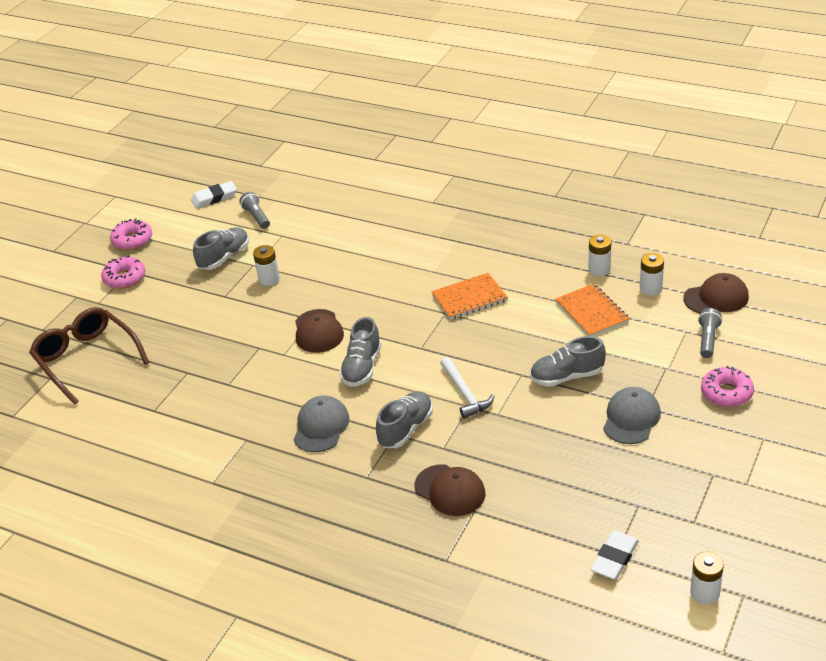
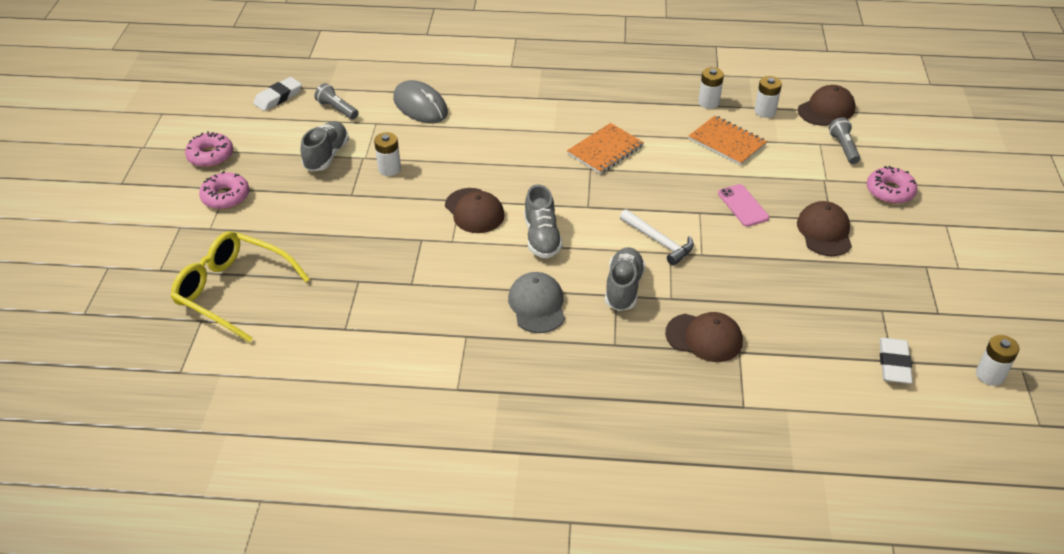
camera: 25 degrees left, 5 degrees up
(87, 360) = (234, 291): brown glasses -> yellow glasses
(328, 226) = (420, 106): none -> grey mouse
(567, 376) = (743, 205): grey shoe -> pink phone
(631, 418) = (824, 232): grey cap -> brown cap

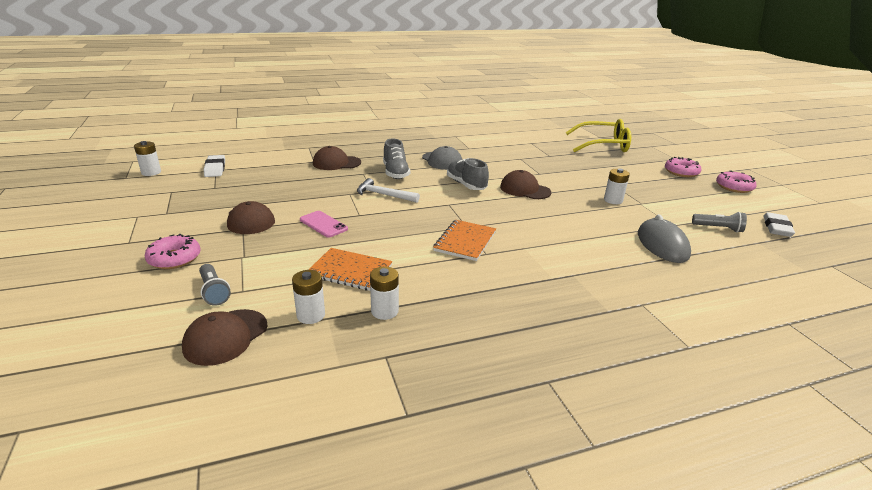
camera: 155 degrees right, 15 degrees down
(326, 156) = (666, 200): grey shoe -> none
(420, 106) = (662, 244): grey mouse -> grey mouse turned 60 degrees clockwise

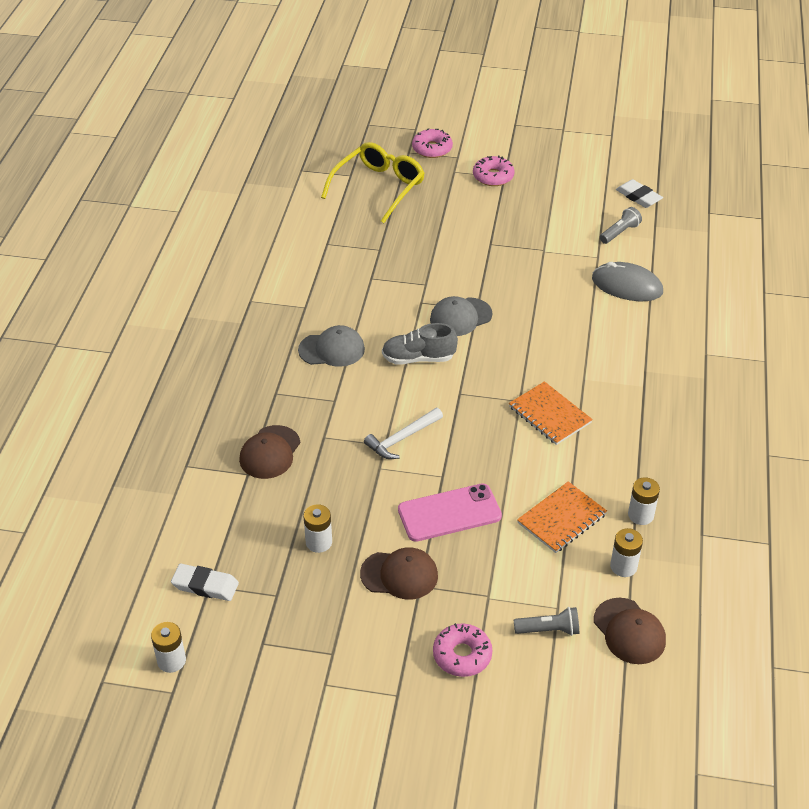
camera: 60 degrees left, 15 degrees up
(323, 224) = (449, 513): pink phone -> pink phone, size x1.55
(395, 173) = (342, 406): grey shoe -> none
(525, 189) = (460, 317): brown cap -> grey cap
(613, 200) = (526, 266): white battery -> white battery (319, 542)
(734, 187) = (549, 165): pink donut -> pink donut (432, 149)

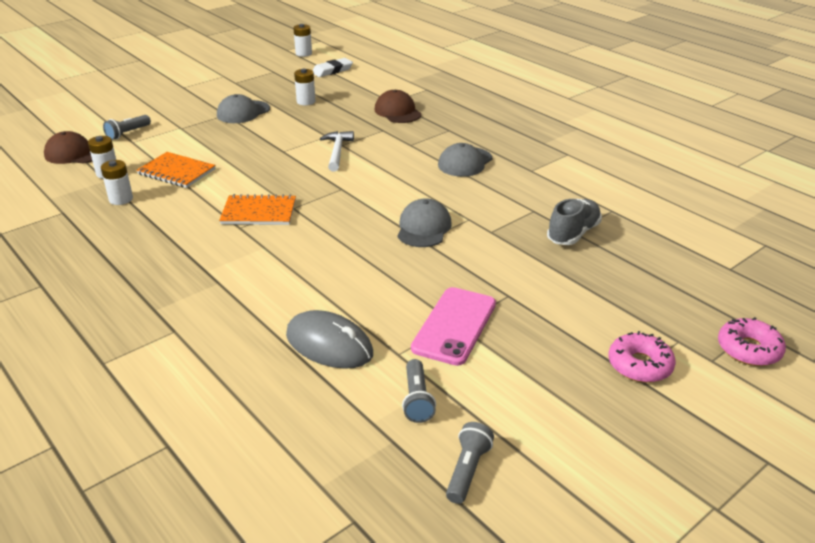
camera: 130 degrees right, 10 degrees down
(378, 188) = (687, 274): yellow glasses -> none
(399, 575) = (243, 112): brown cap -> grey cap
(418, 358) = (403, 189): grey shoe -> grey shoe (573, 234)
(449, 513) = (253, 141): pink phone -> pink phone (454, 326)
(462, 655) = (167, 108): pink donut -> none
(562, 519) = (176, 172): orange notebook -> orange notebook turned 60 degrees counterclockwise
(627, 286) = (329, 344): grey mouse -> grey mouse turned 60 degrees clockwise
(638, 197) = (467, 470): white eraser -> grey flashlight

